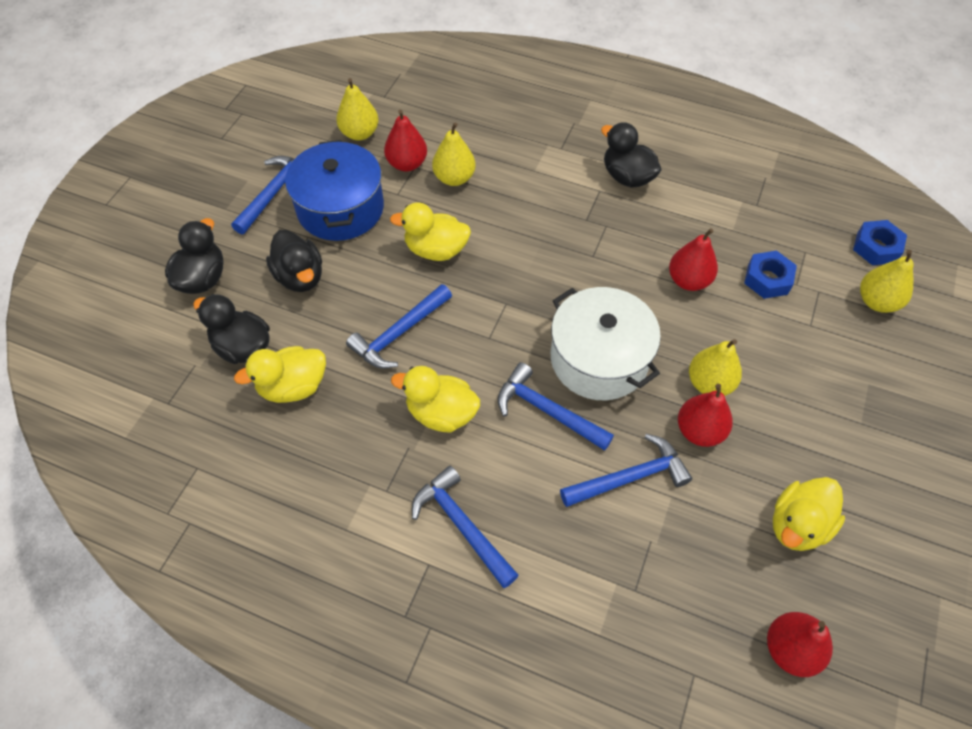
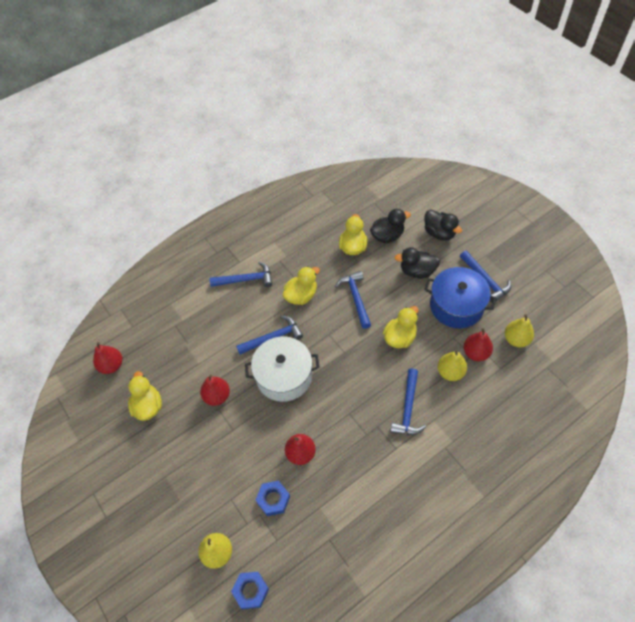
camera: 125 degrees right, 0 degrees up
(627, 177) = (398, 472): black duck -> none
(630, 477) = (218, 352): blue hammer -> blue hammer (408, 408)
(709, 383) = (236, 418): yellow pear -> none

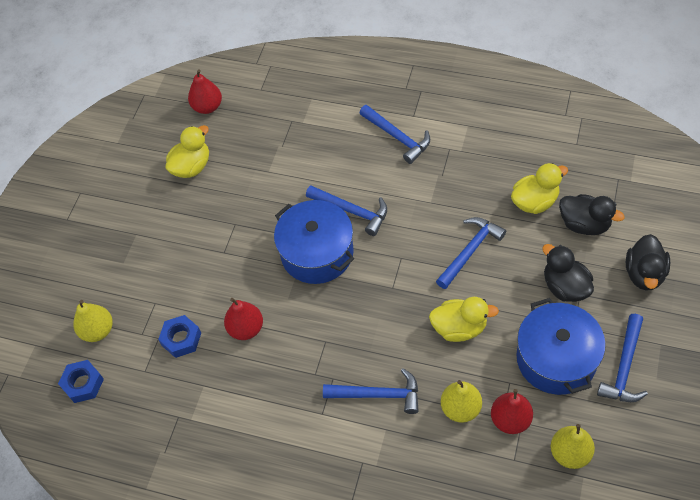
camera: 55 degrees right, 0 degrees up
(217, 396) = (247, 213): red pear -> none
(284, 376) = (317, 253): white pot -> blue pot
(301, 295) = (425, 199): yellow duck -> none
(408, 408) = (378, 394): blue hammer -> blue hammer turned 150 degrees counterclockwise

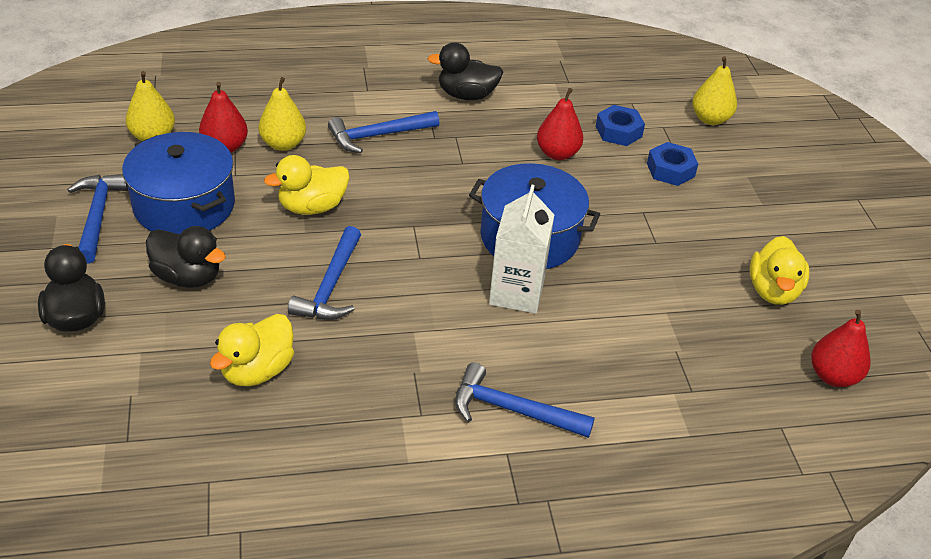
camera: 145 degrees right, 15 degrees down
(83, 384) = (681, 82): blue nut -> blue nut (670, 170)
(352, 211) = (516, 293): blue hammer -> white carton
(584, 224) = (173, 359): black duck -> black duck (466, 95)

